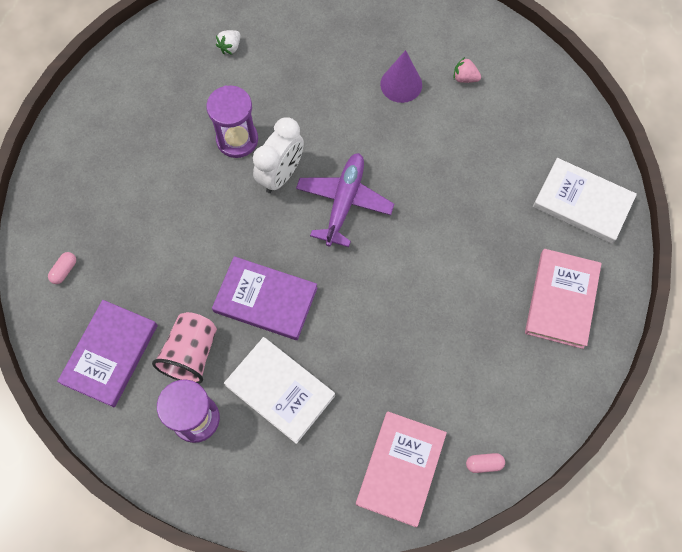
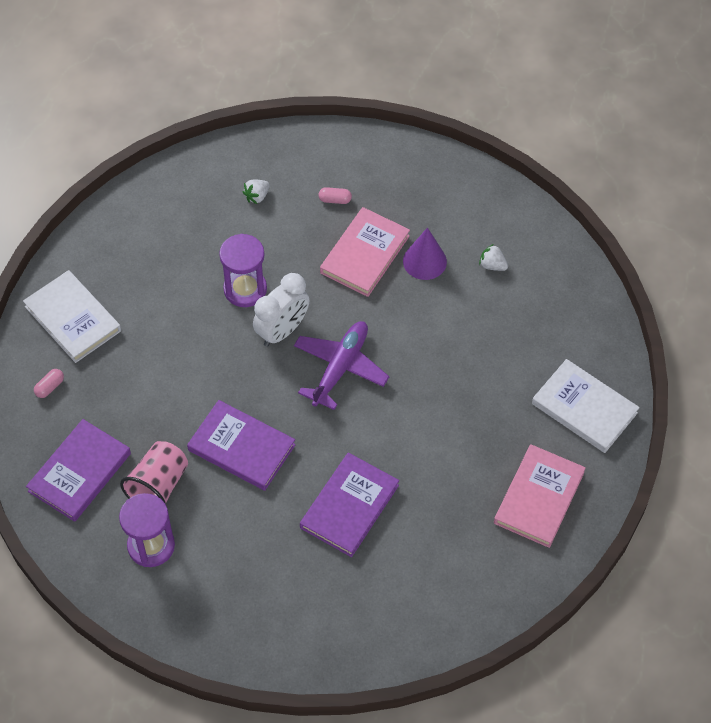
camera: 10 degrees right, 10 degrees down
(280, 390) = (238, 534): white book -> white book (73, 319)
(383, 341) = (349, 506): none -> purple book
(401, 469) = (340, 626): pink book -> pink book (365, 254)
(465, 78) = (492, 265): pink strawberry -> white strawberry
(484, 464) = (423, 636): pink capsule -> pink capsule (335, 200)

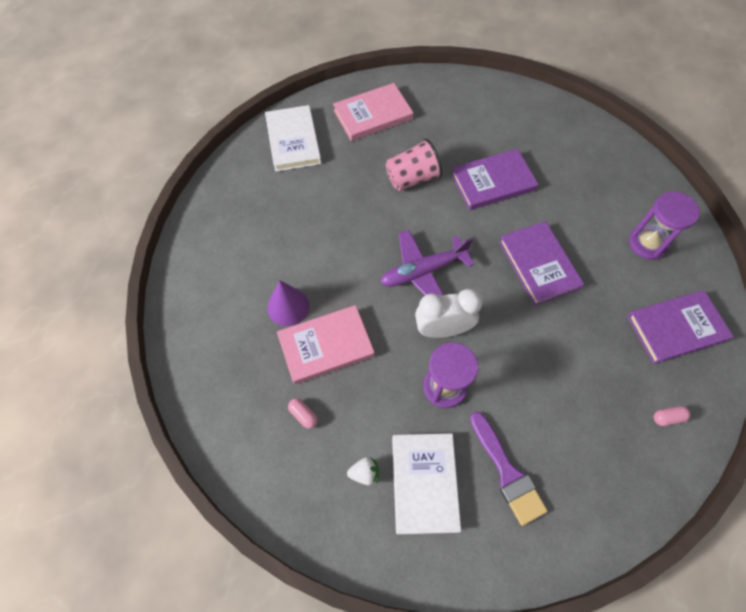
camera: 140 degrees left, 5 degrees up
(73, 319) = (614, 471): white book -> white book (424, 483)
(153, 264) = (507, 472): none -> purple brush
(158, 485) = (618, 279): pink cup -> pink cup (412, 178)
(492, 265) = (245, 267): white strawberry -> none

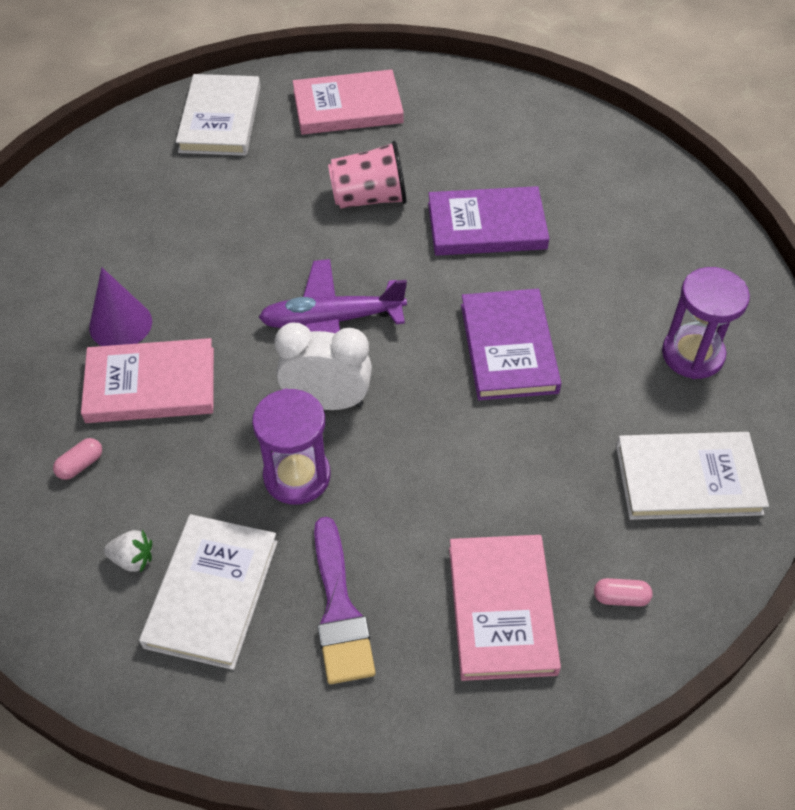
camera: 15 degrees right, 10 degrees down
(303, 415) = (80, 465): pink capsule -> pink capsule turned 75 degrees clockwise
(602, 444) = (501, 609): none -> pink book
(676, 328) = (688, 479): purple book -> white book

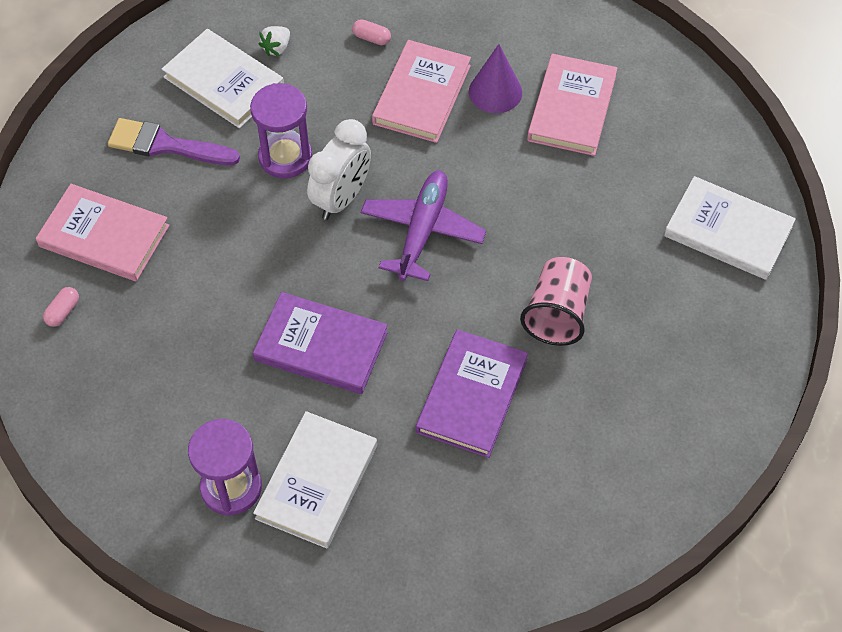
camera: 115 degrees right, 5 degrees up
(80, 465) = (371, 38): pink capsule -> pink capsule turned 45 degrees counterclockwise
(347, 107) = (701, 346): pink book -> pink book (572, 108)
(688, 479) = (121, 411): white book -> white book (316, 482)

